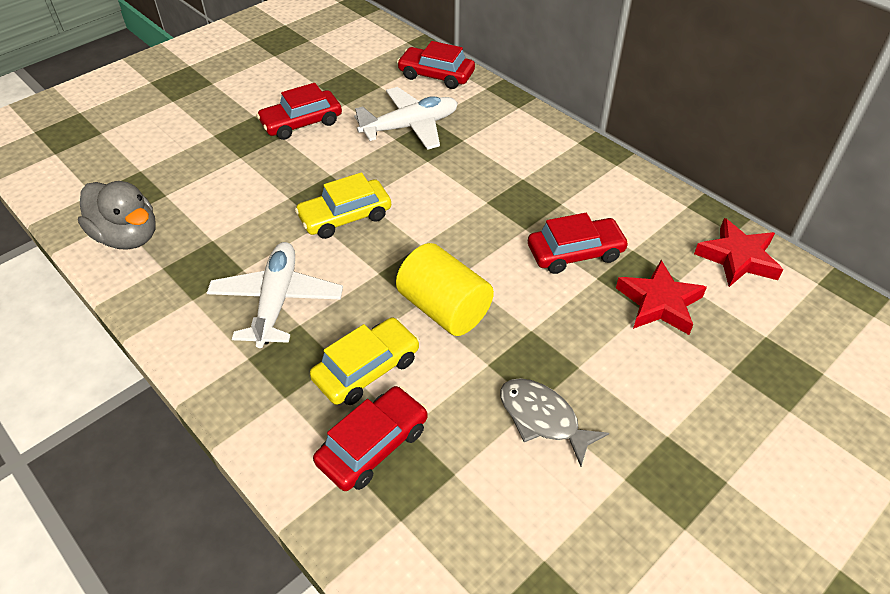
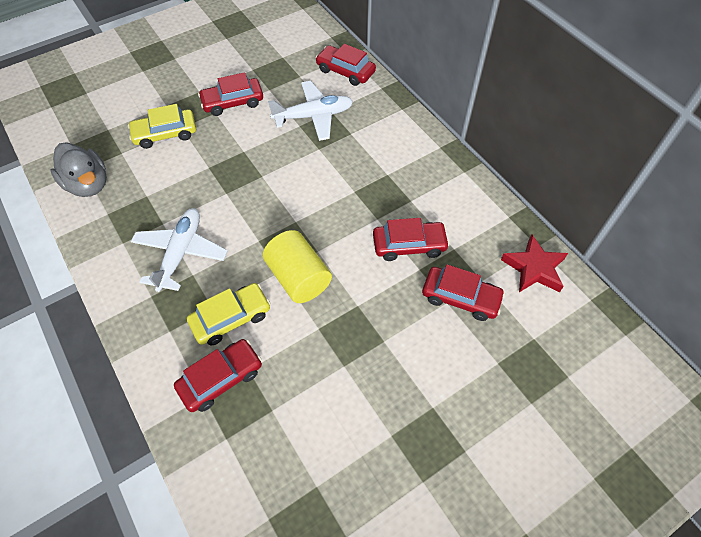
camera: 10 degrees right, 10 degrees up
(345, 217) = (246, 189): yellow car -> yellow car (165, 134)
(543, 419) = (346, 378): grey fish -> none
(659, 303) = (460, 298): red star -> red car

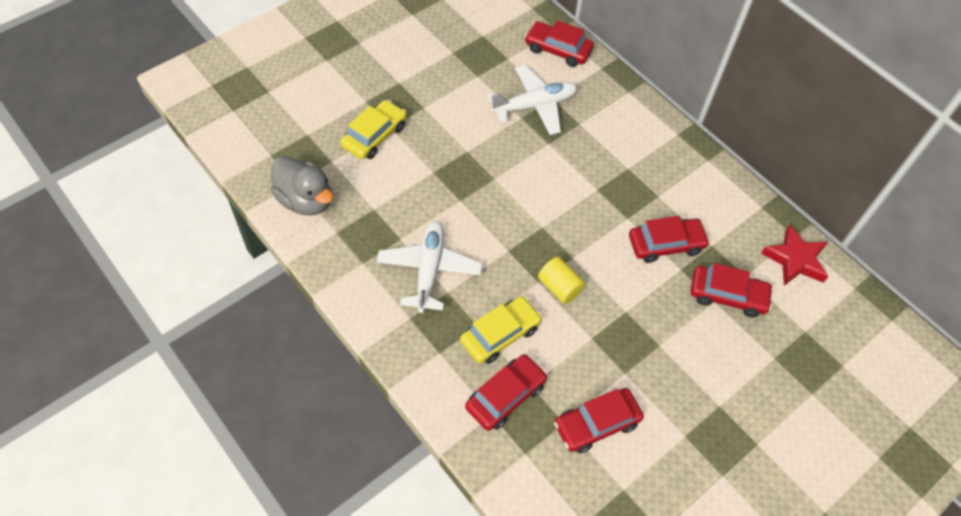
camera: 10 degrees left, 0 degrees up
(165, 134) = (374, 136): yellow car -> yellow car turned 150 degrees clockwise
(233, 102) = (440, 94): red car -> red car (596, 424)
(298, 278) = (559, 287): yellow cylinder -> yellow cylinder, size x0.63

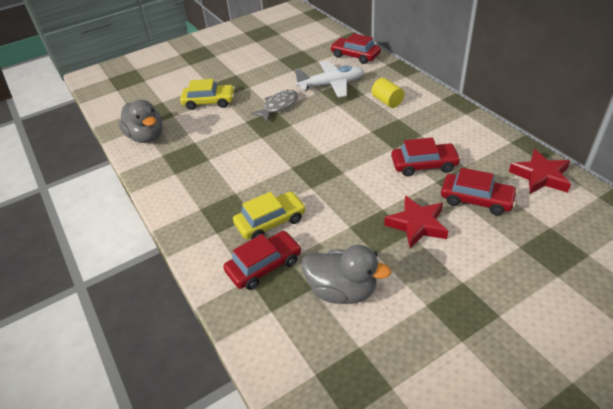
camera: 15 degrees right, 15 degrees down
(374, 136) = (209, 102): yellow car -> yellow car turned 45 degrees clockwise
(429, 270) = (224, 178): white plane -> none
(471, 145) = (278, 106): none -> grey fish
(559, 287) = (328, 191): yellow cylinder -> yellow cylinder (387, 101)
(596, 424) = (342, 291): red car -> grey duck
(666, 333) = (417, 225): none -> red star

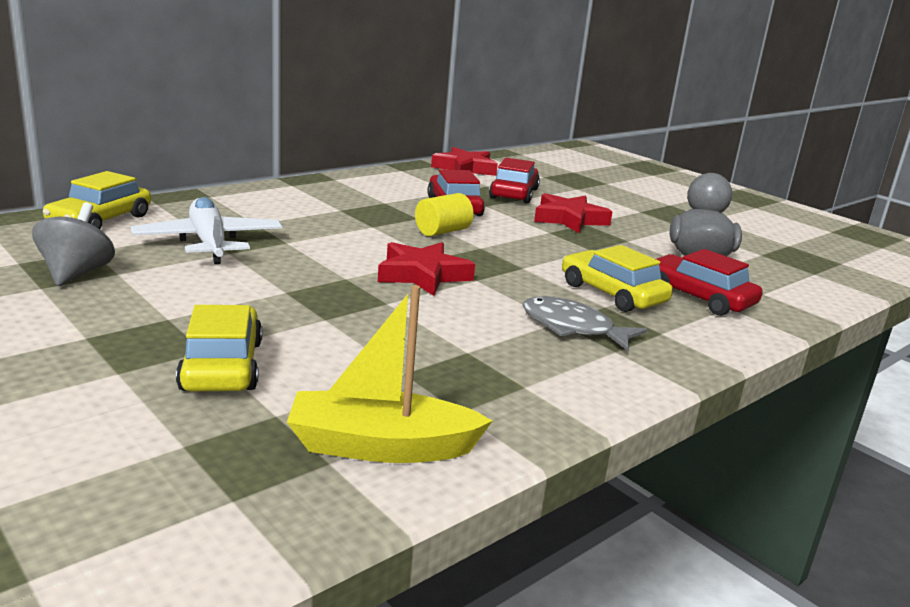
camera: 105 degrees left, 20 degrees down
(146, 137) = (381, 446): grey duck -> yellow boat
(278, 106) = (274, 287): grey fish -> grey fish (573, 328)
(291, 62) = (76, 274): none -> grey spinning top
(295, 148) = (423, 275): none -> red star
(355, 56) = (100, 220): red car -> yellow car
(387, 101) = (288, 211): yellow cylinder -> yellow cylinder (442, 231)

